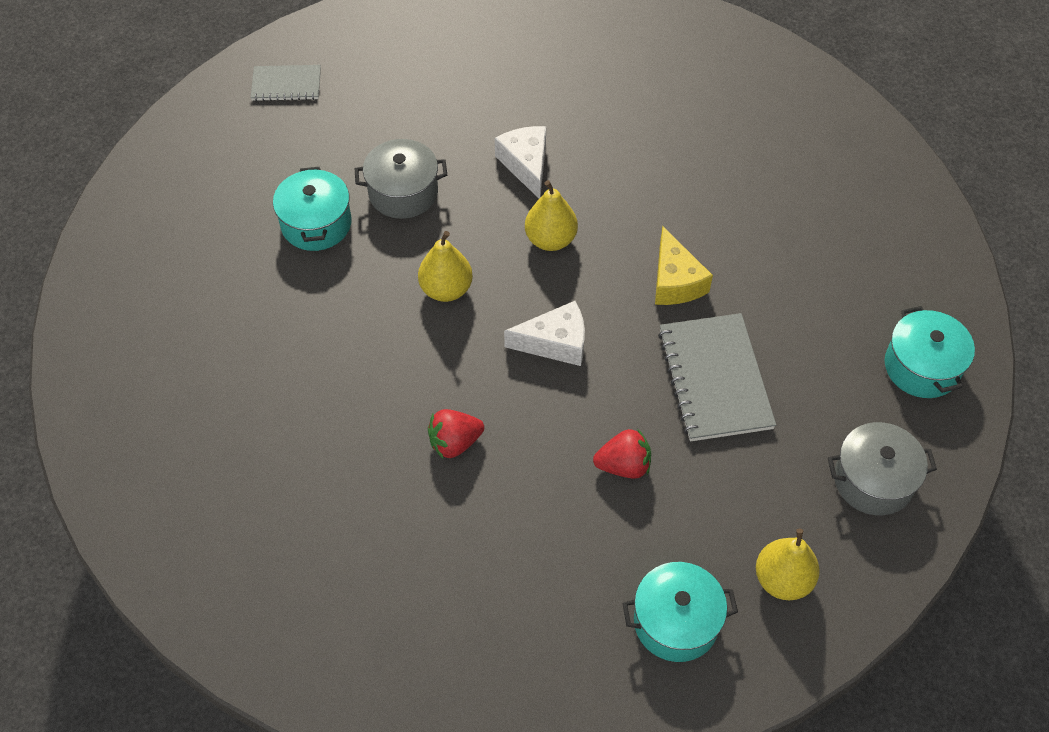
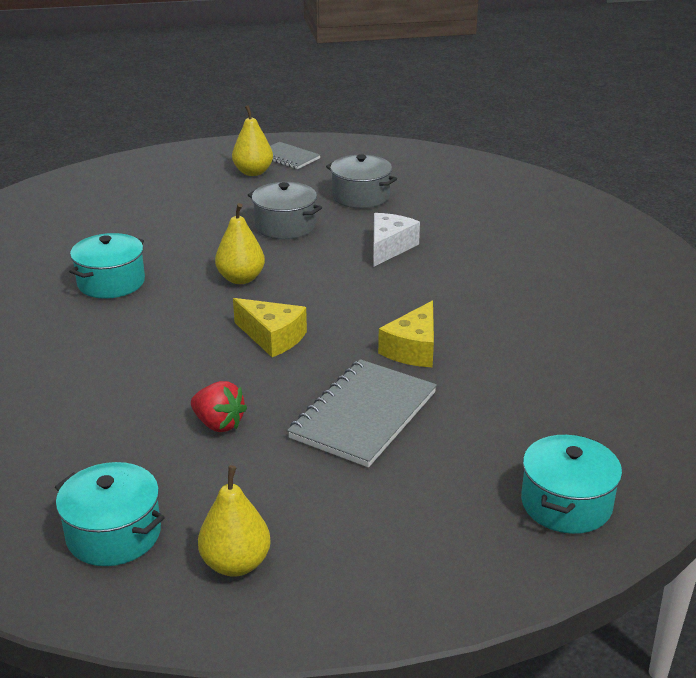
camera: 40 degrees right, 25 degrees down
(316, 224) = (209, 217): turquoise pot -> turquoise pot (111, 282)
(454, 443) = (125, 350): red strawberry -> none
(550, 239) = (350, 288): yellow pear -> yellow pear (253, 172)
(555, 343) = (272, 337): white cheese -> yellow cheese
(873, 480) = (411, 550): grey pot -> grey pot (361, 196)

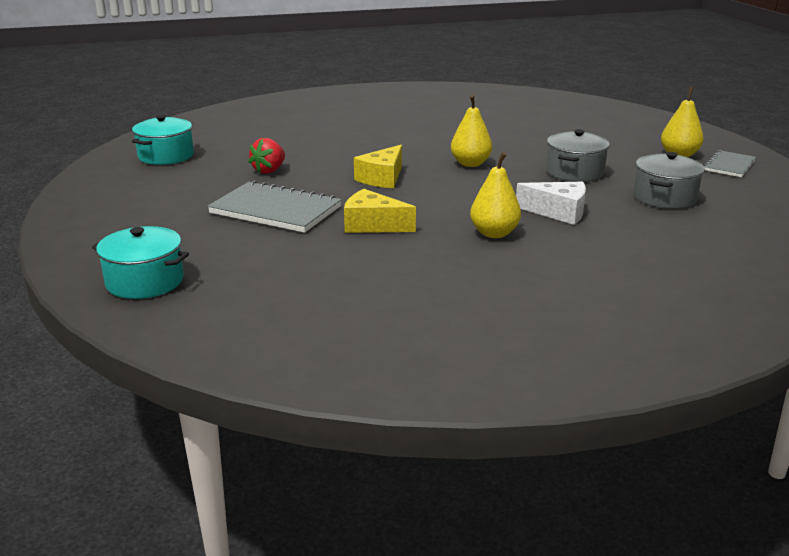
camera: 85 degrees right, 5 degrees down
(111, 282) = (448, 130): turquoise pot -> none
(236, 564) = (127, 184): yellow pear -> yellow pear (494, 233)

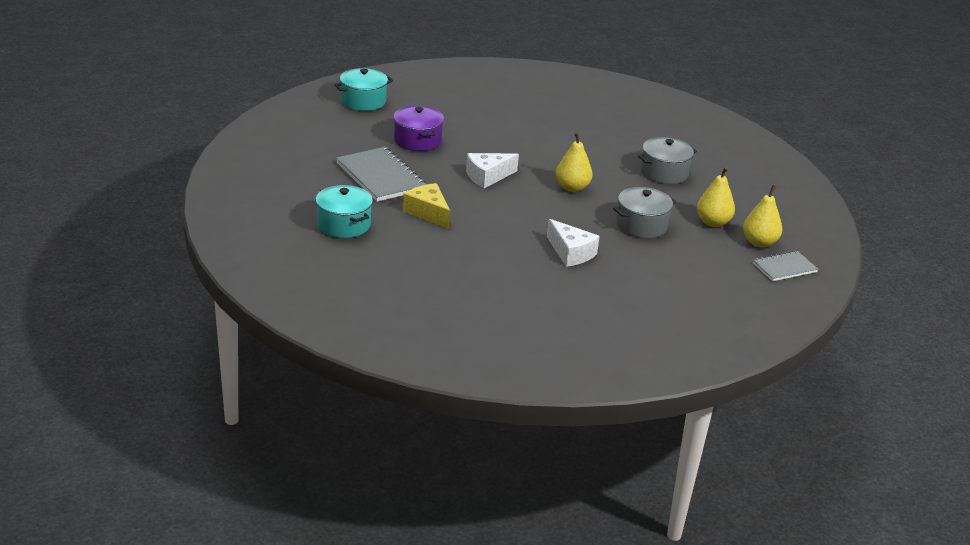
camera: 30 degrees right, 5 degrees up
(145, 281) = (247, 200): turquoise pot -> turquoise pot (343, 225)
(269, 170) = (417, 140): red strawberry -> purple pot
(382, 178) = (487, 177): yellow cheese -> white cheese
(494, 233) = (499, 251): yellow pear -> yellow pear (713, 222)
(664, 198) = (673, 273): grey pot -> grey pot (664, 173)

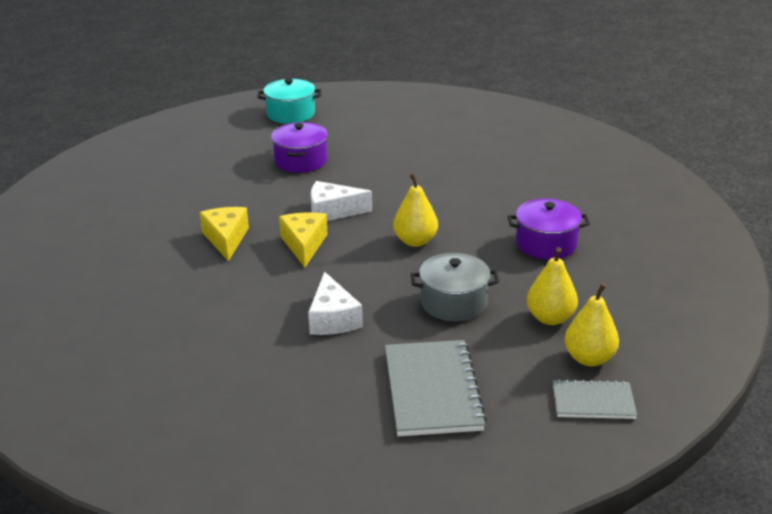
camera: 30 degrees right, 0 degrees up
(343, 225) = (127, 235): turquoise pot -> none
(380, 177) = (221, 192): grey notebook -> grey notebook (432, 390)
(493, 206) = (304, 245): none -> yellow cheese
(664, 173) = (546, 244): grey pot -> purple pot

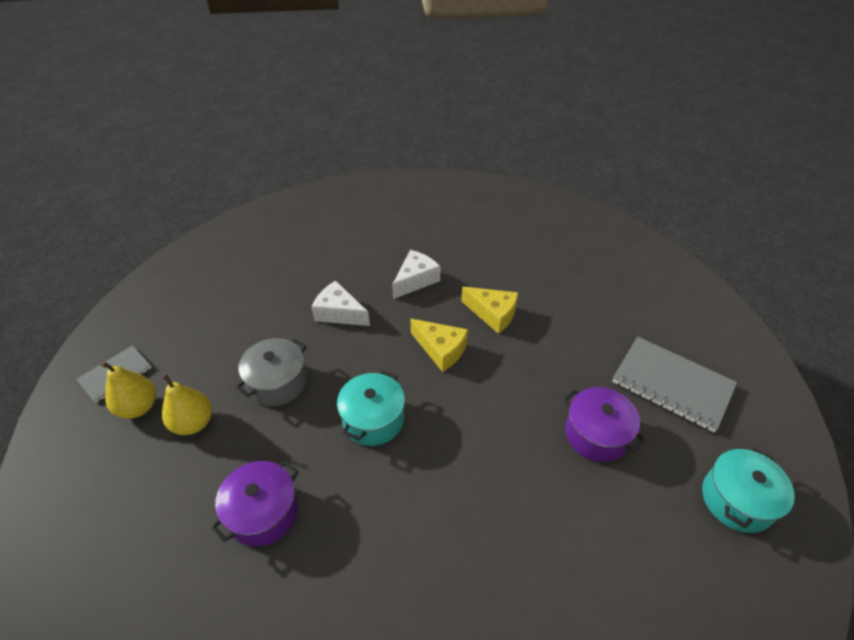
camera: 130 degrees right, 15 degrees up
(333, 211) = (474, 397): white cheese -> white cheese (415, 280)
(415, 241) = (373, 419): yellow pear -> turquoise pot
(432, 390) = (226, 313): grey notebook -> grey notebook (672, 384)

